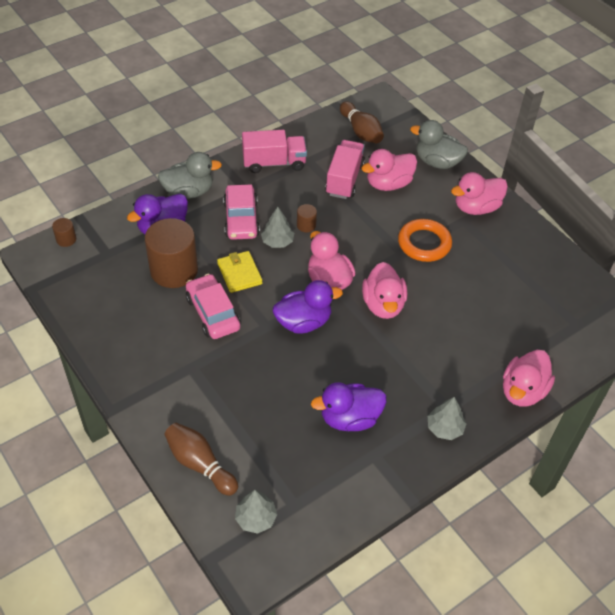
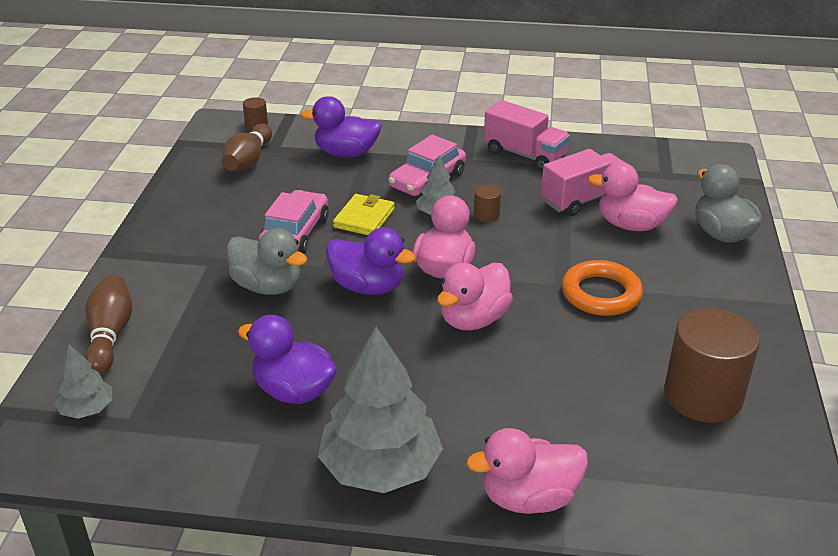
camera: 45 degrees right, 15 degrees down
(174, 270) = (310, 186): brown cylinder -> brown cylinder (703, 396)
(189, 192) = (408, 140): grey duck -> grey duck (267, 286)
(361, 131) = (660, 171): brown bowling pin -> brown bowling pin (248, 161)
(444, 428) = (380, 468): grey tree -> grey tree, size x2.01
(476, 207) = (717, 295): pink duck -> none

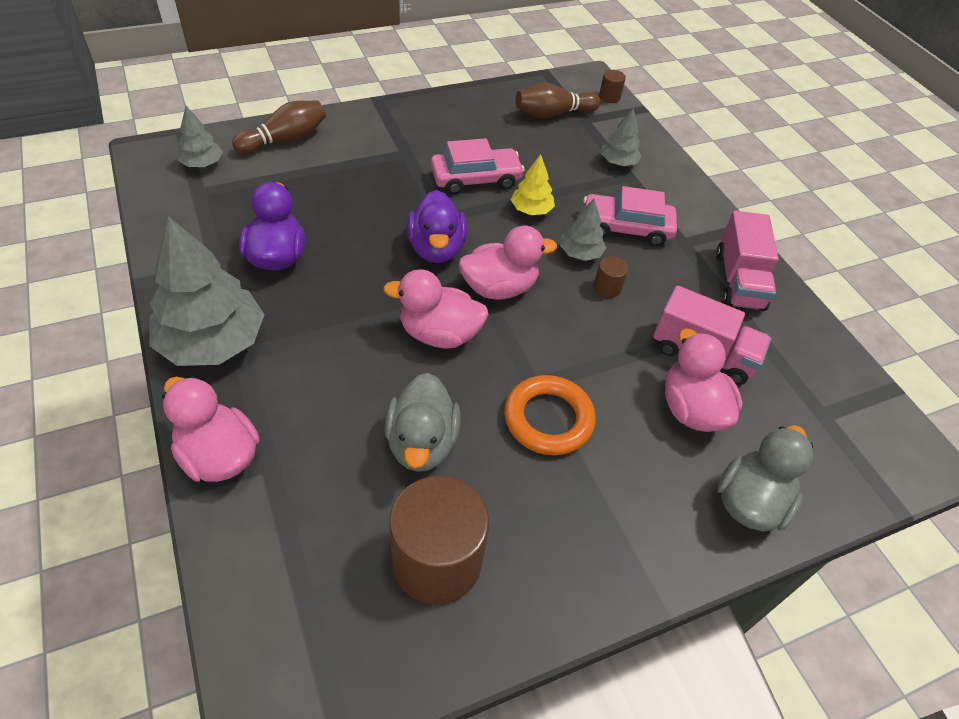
camera: 55 degrees right, 15 degrees up
(267, 286) = (395, 192): grey duck -> grey duck (422, 443)
(346, 153) = (618, 162): purple duck -> grey tree
(364, 218) = (531, 210): yellow wallet -> yellow tree

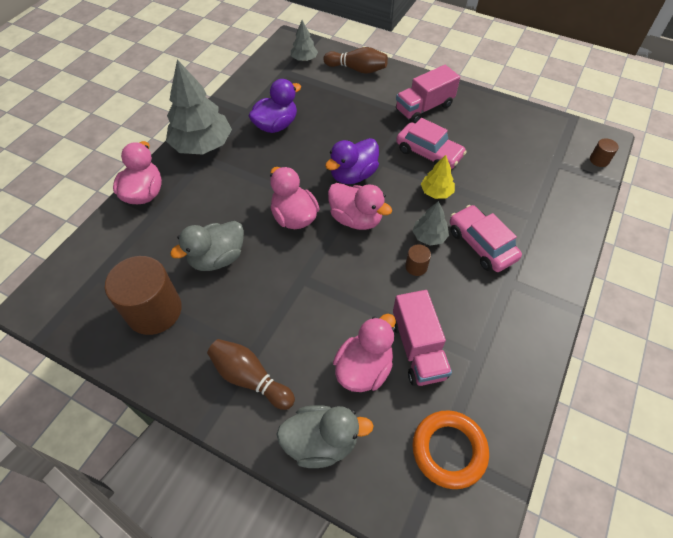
camera: 55 degrees right, 5 degrees up
(548, 419) = (284, 301): orange ring -> orange ring (449, 450)
(552, 114) = (537, 146): brown bowling pin -> brown bowling pin (250, 378)
(618, 162) = (538, 204): grey tree -> none
(738, 281) = (511, 333): pink truck -> pink truck (424, 108)

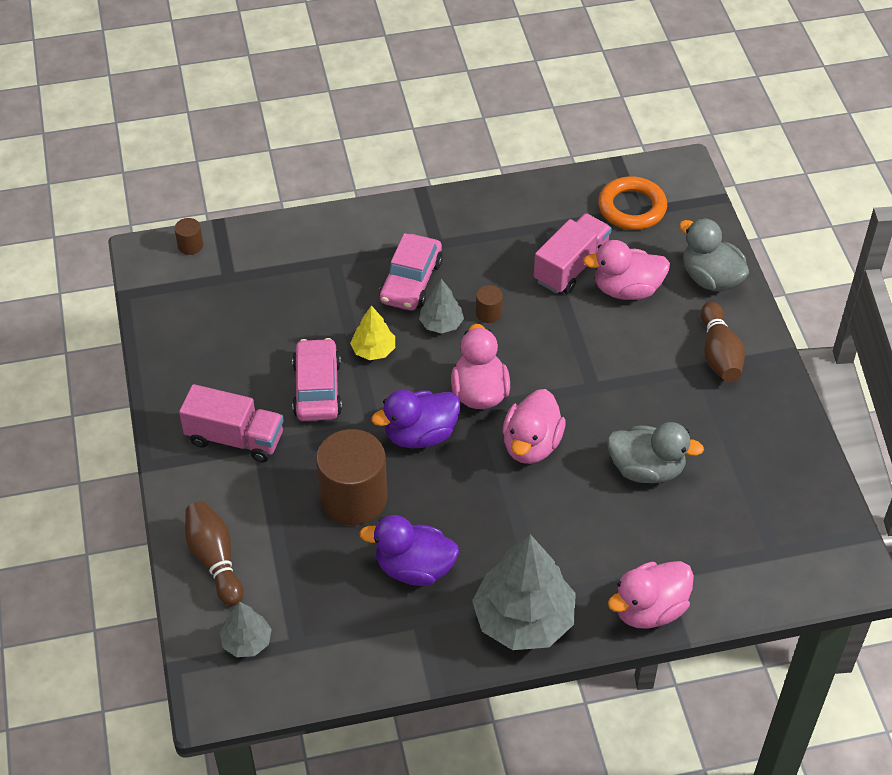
camera: 130 degrees left, 5 degrees down
(154, 311) = (748, 470): brown cylinder -> brown cylinder (353, 498)
(353, 175) = (420, 435): purple duck -> purple duck turned 150 degrees clockwise

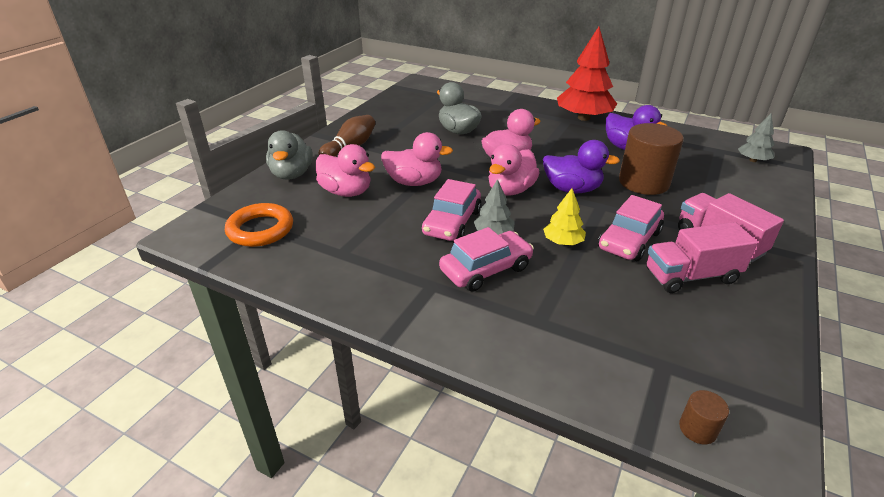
camera: 140 degrees left, 15 degrees down
(215, 559) = (762, 194): brown bowling pin -> none
(488, 313) = (452, 222): brown cylinder -> pink car
(523, 619) = (583, 118): grey tree -> red tree
(571, 267) = (359, 219): pink truck -> pink truck (691, 276)
(649, 609) = (520, 102): pink duck -> pink duck (414, 182)

